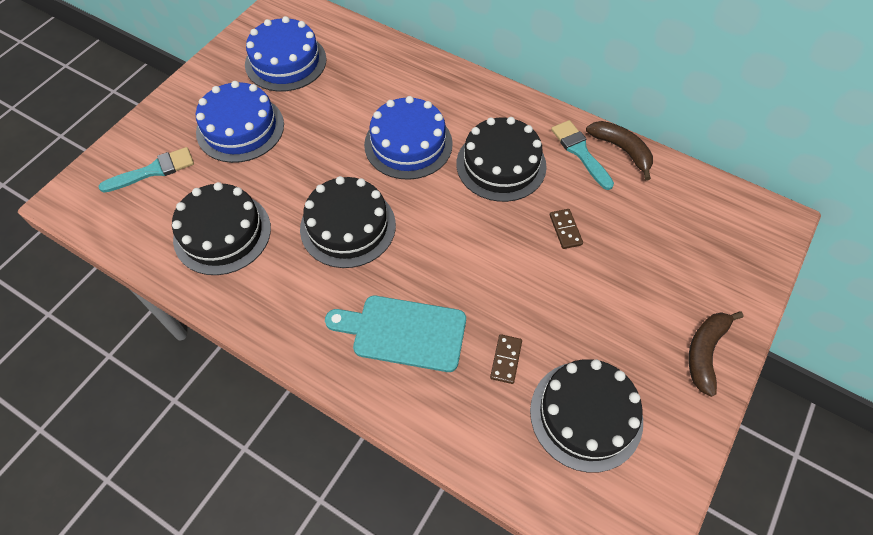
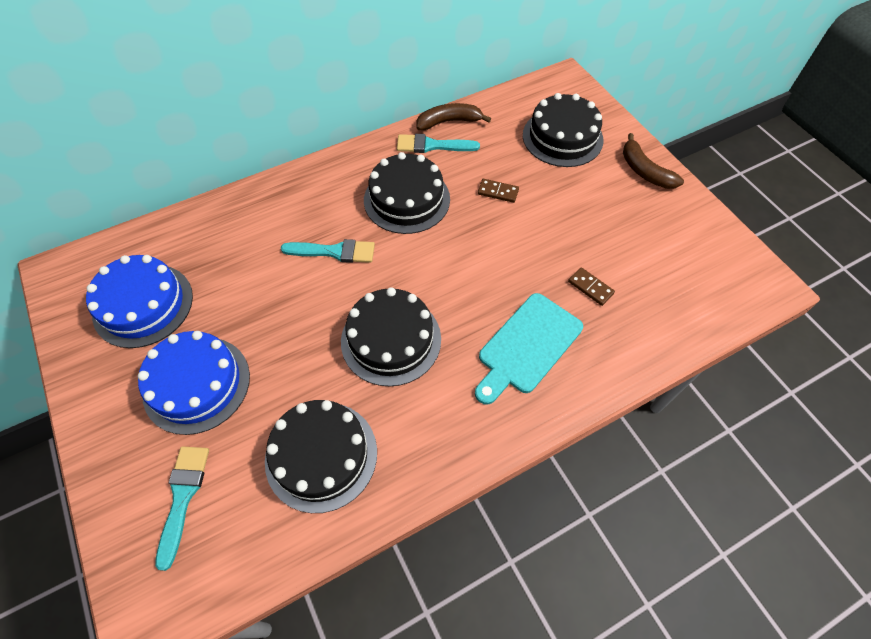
camera: 60 degrees left, 0 degrees up
(408, 144) = (334, 252): blue cake -> turquoise brush
(586, 415) = (660, 262): black cake -> black cake (562, 137)

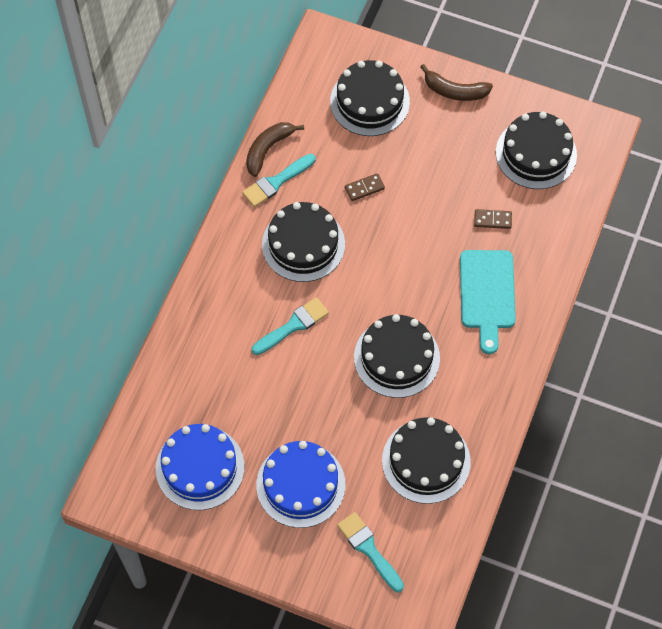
camera: 40 degrees left, 5 degrees up
(681, 261) = (536, 153): none -> black cake

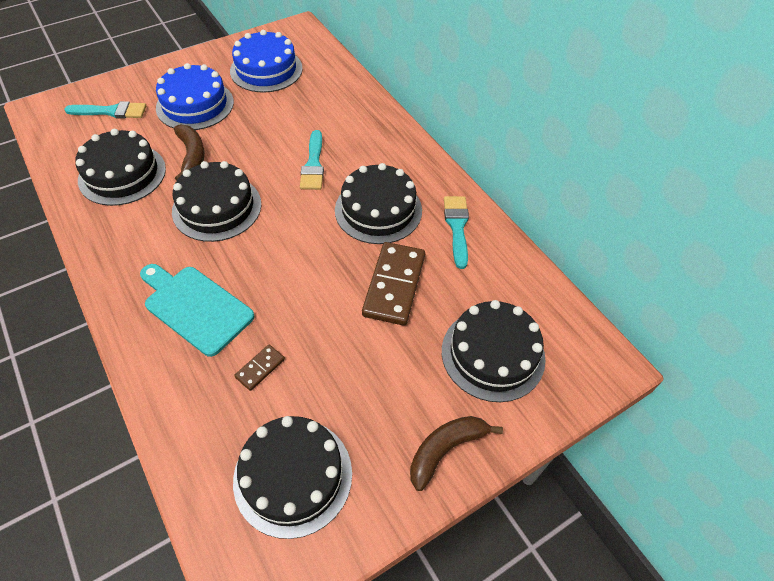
camera: 125 degrees right, 10 degrees down
(268, 149) = (497, 240): brown banana -> brown banana (192, 155)
(364, 188) = (394, 285): brown domino -> brown domino, size x2.09

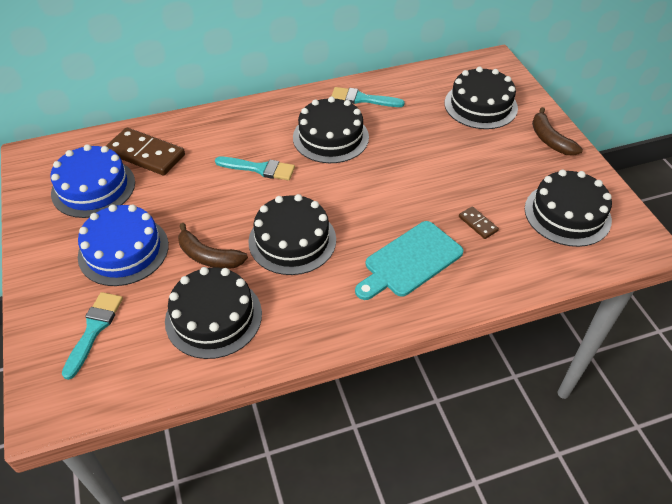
camera: 75 degrees left, 5 degrees down
(192, 155) = (208, 256): brown banana -> brown banana turned 150 degrees counterclockwise
(394, 285) = (412, 141): brown domino -> brown domino (146, 154)

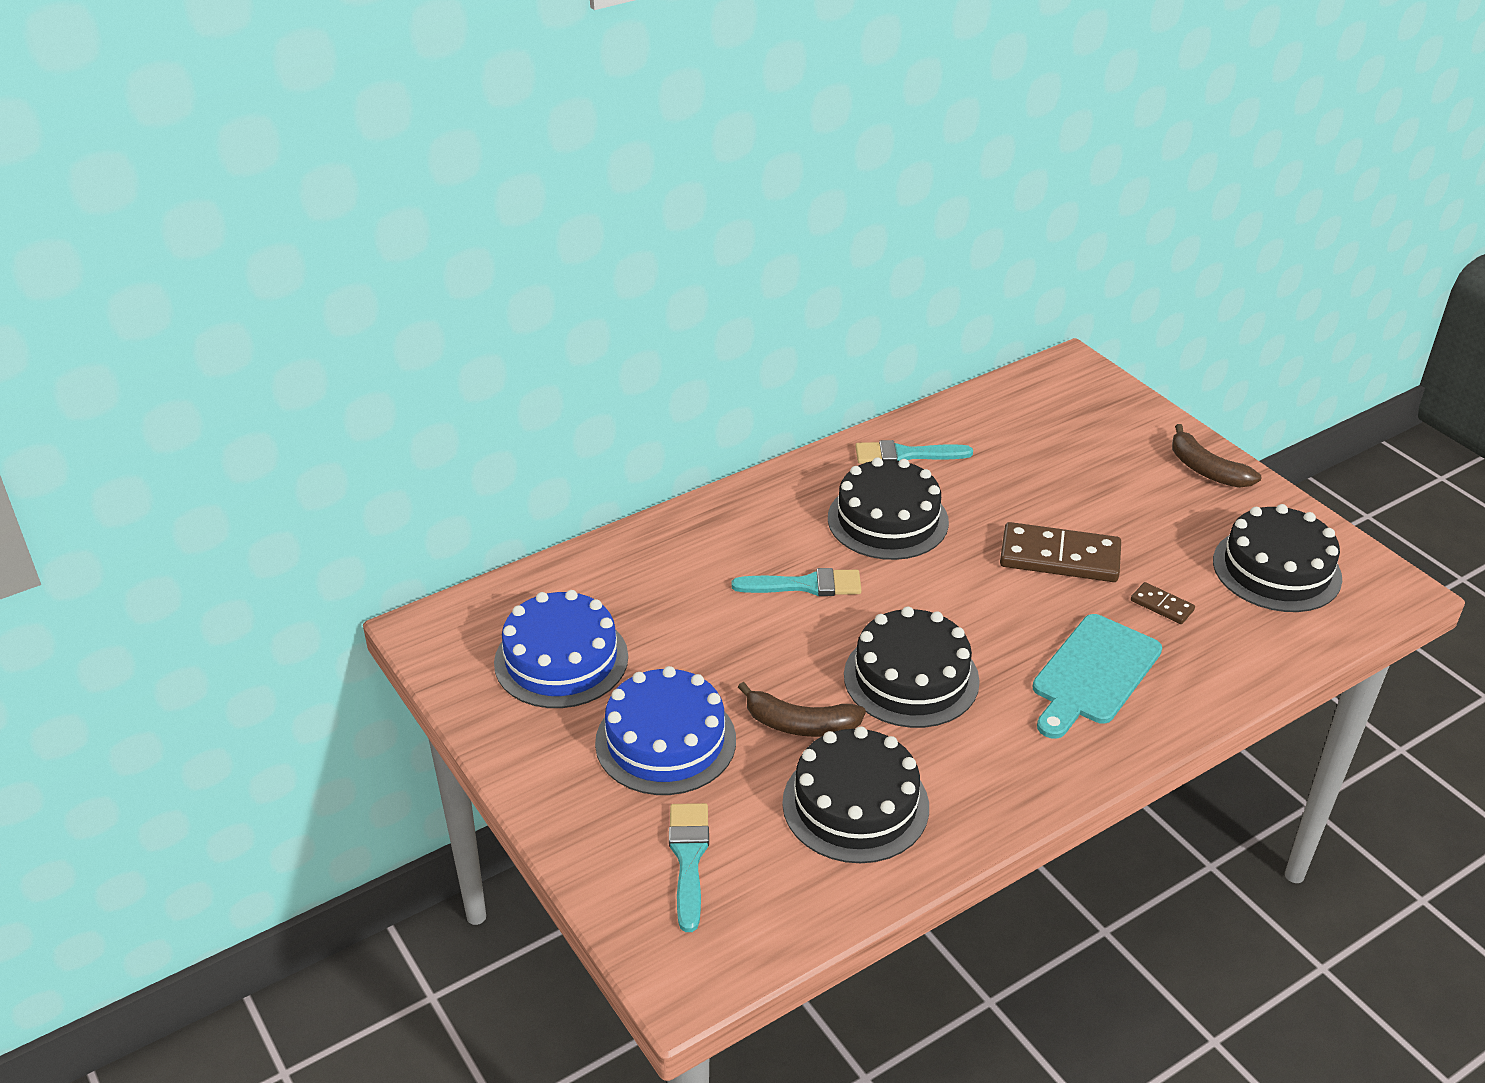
camera: 15 degrees left, 10 degrees down
(146, 154) = (614, 595): brown domino -> brown domino (1059, 557)
(480, 105) = (1085, 436): black cake -> none

